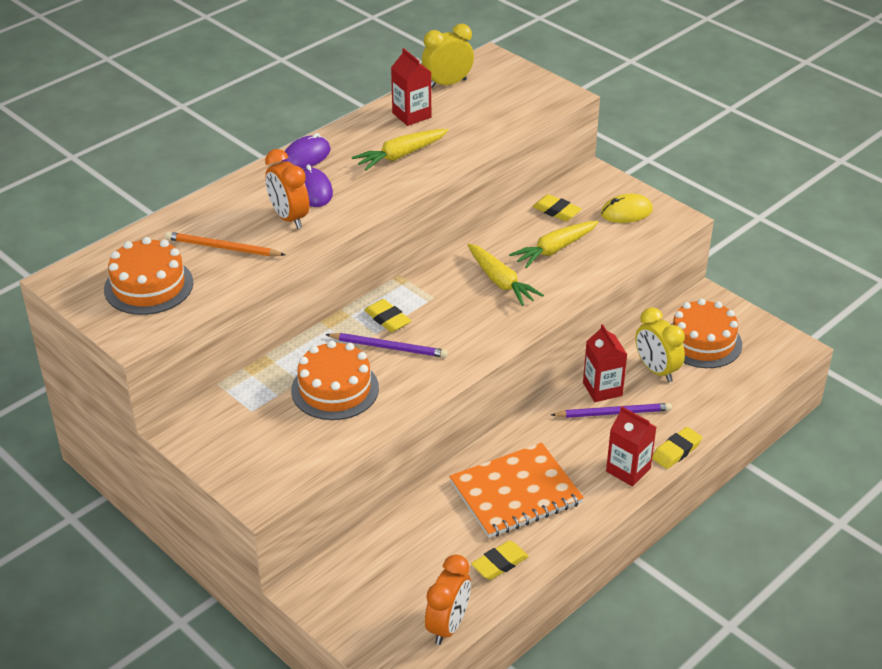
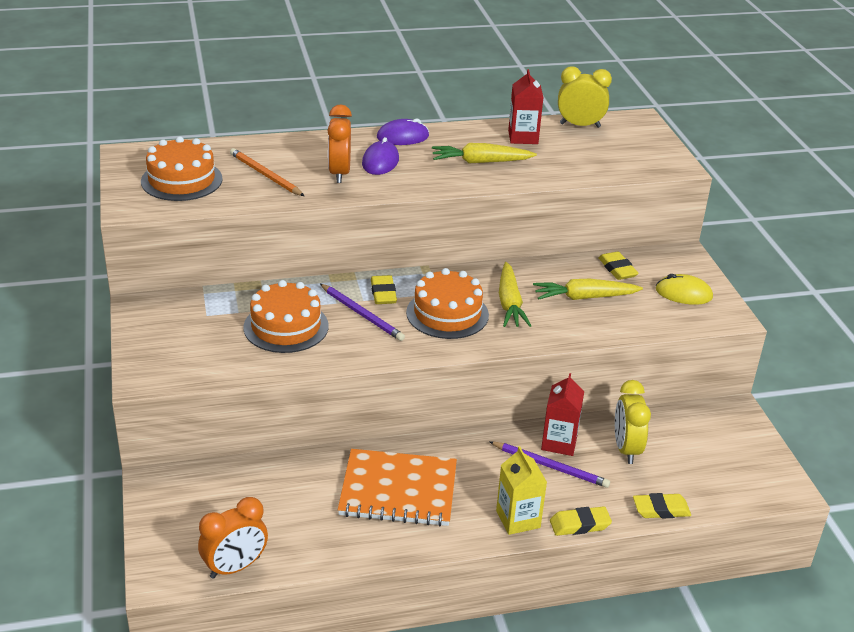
camera: 30 degrees right, 5 degrees down
(499, 563) = (328, 540): yellow eraser -> yellow eraser (661, 509)
(628, 470) = (518, 519): red carton -> yellow carton
(702, 342) = (695, 445): orange cake -> orange cake (447, 313)

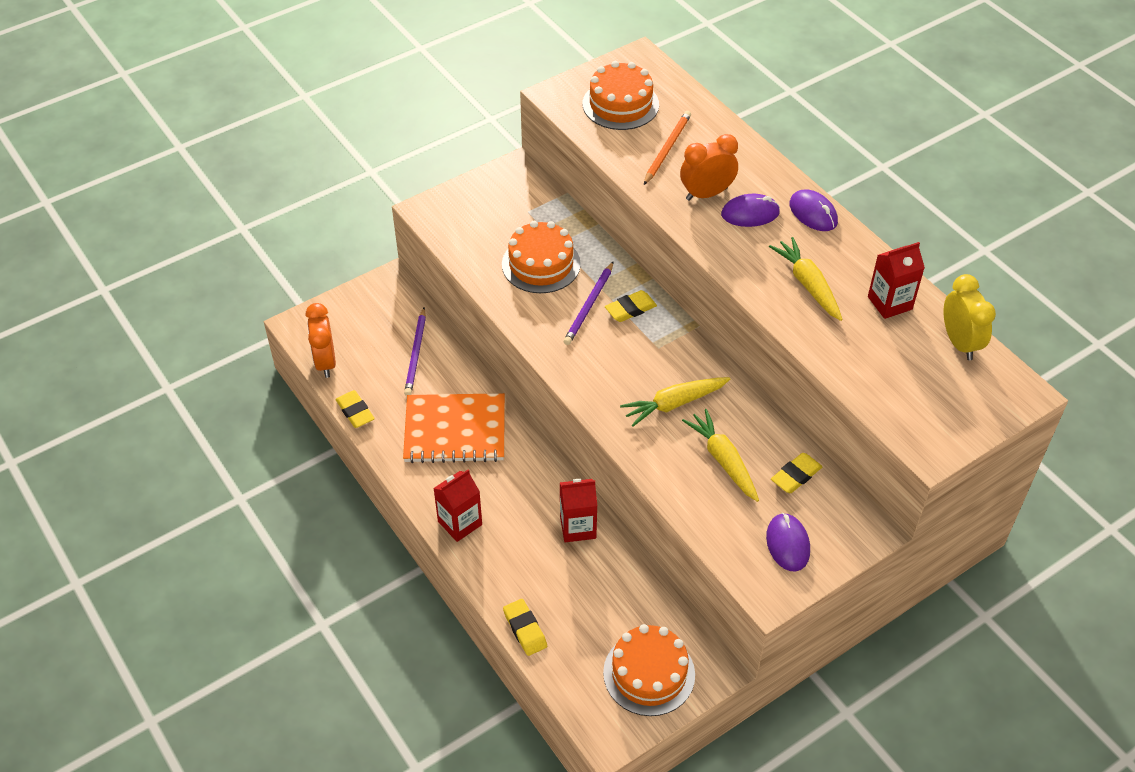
camera: 70 degrees right, 15 degrees up
(235, 567) = (325, 362): orange clock -> orange clock turned 45 degrees clockwise
(398, 490) = (455, 430): orange notebook -> orange notebook turned 75 degrees counterclockwise
(447, 313) = (627, 363): orange cake -> orange cake (649, 673)
(518, 519) = (460, 523): yellow carton -> red carton
(550, 466) = (541, 529): purple pencil -> purple pencil (416, 354)
(579, 524) = (474, 570): yellow eraser -> yellow eraser (355, 412)
(626, 449) = (597, 583): yellow clock -> none
(683, 293) = (788, 544): yellow mouse -> purple mouse

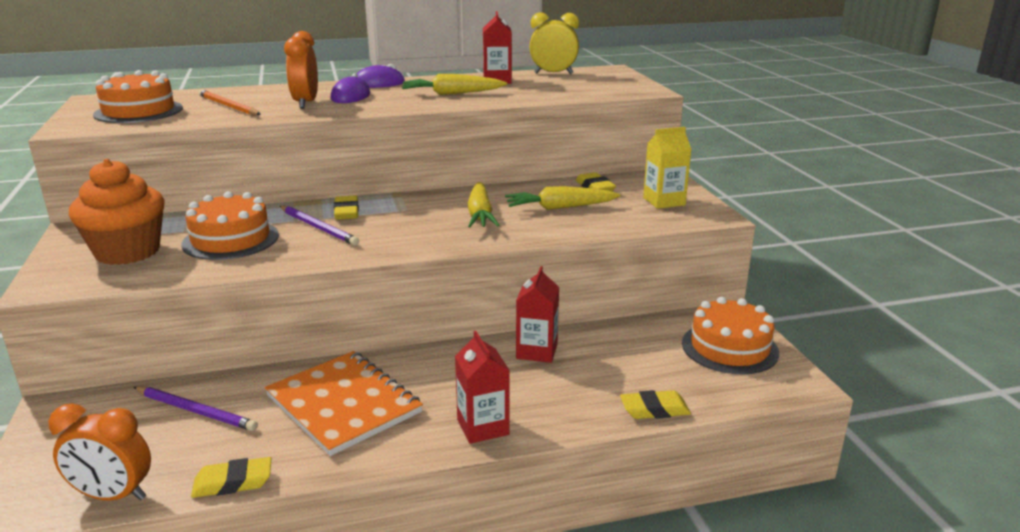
camera: 70 degrees left, 25 degrees down
(455, 430) = (343, 404): orange notebook -> orange notebook turned 60 degrees counterclockwise
(493, 219) = (127, 252): none -> orange cupcake
(788, 544) = (664, 201): purple mouse -> yellow carton

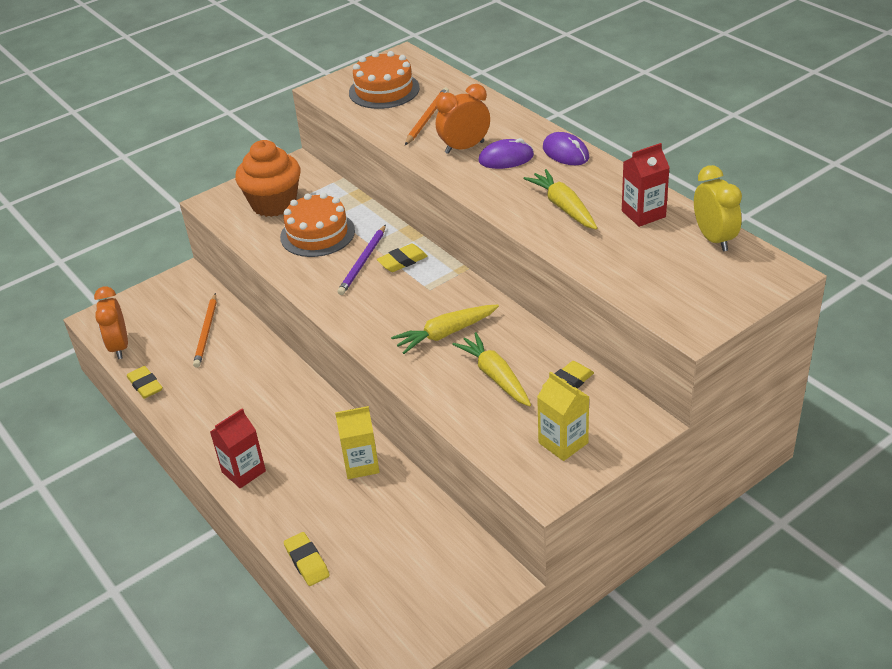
camera: 70 degrees right, 15 degrees up
(196, 411) = (206, 332): purple pencil -> orange pencil
(343, 404) = (241, 392): orange notebook -> none
(537, 351) = (361, 464): red carton -> yellow carton
(729, 348) = (434, 591): orange cake -> none

